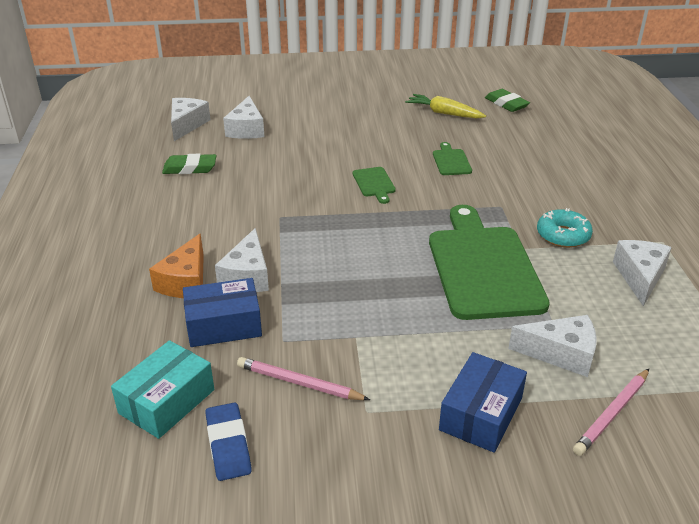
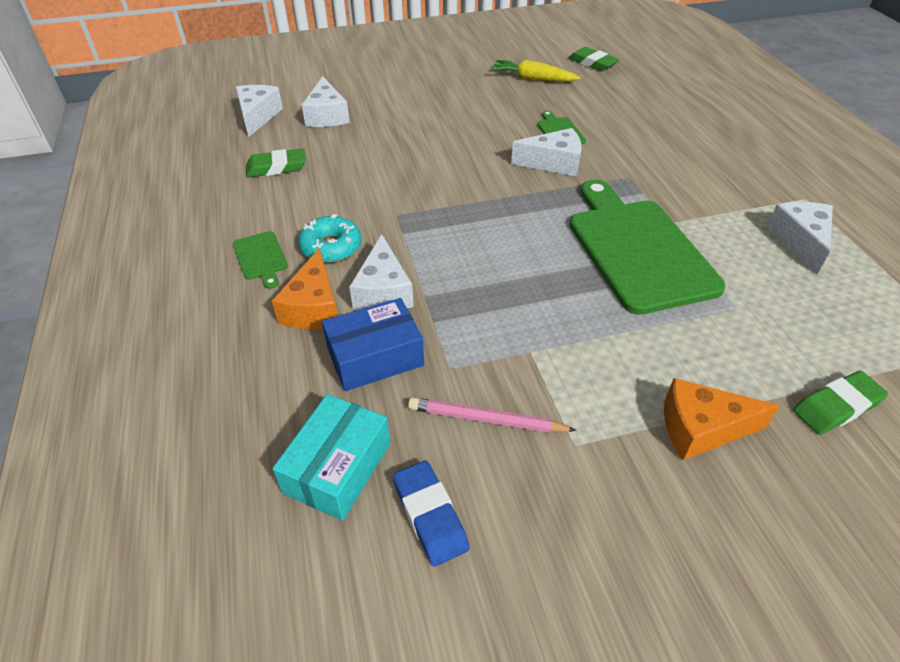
camera: 10 degrees left, 10 degrees up
(374, 183) = (487, 165): green cutting board -> green cutting board (261, 257)
(481, 414) = (701, 428): blue box -> orange cheese
(561, 354) = (757, 342): white cheese -> white cheese (553, 163)
(563, 235) = (705, 203): turquoise donut -> turquoise donut (331, 247)
(611, 414) = (836, 407): pink pencil -> green eraser

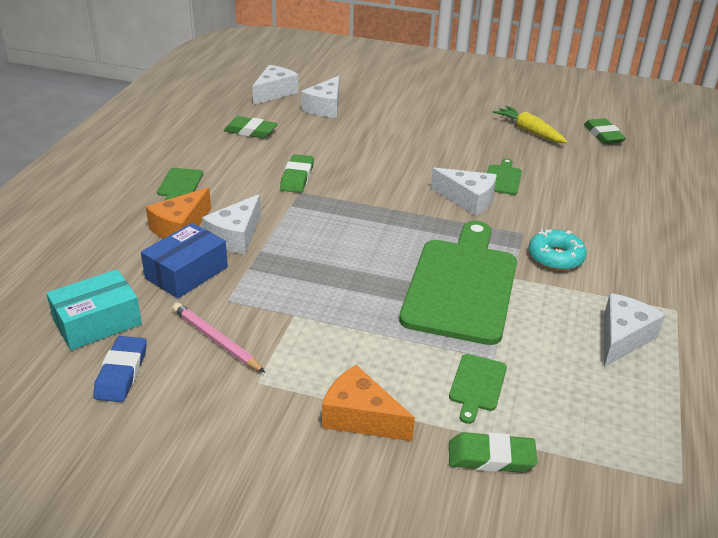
camera: 30 degrees right, 10 degrees down
(331, 247) = (232, 195): turquoise donut -> turquoise donut (555, 257)
(375, 357) = (186, 273): blue box -> blue box turned 60 degrees counterclockwise
(377, 200) = (297, 177): none -> green eraser
(752, 341) = (477, 385): none -> green cutting board

